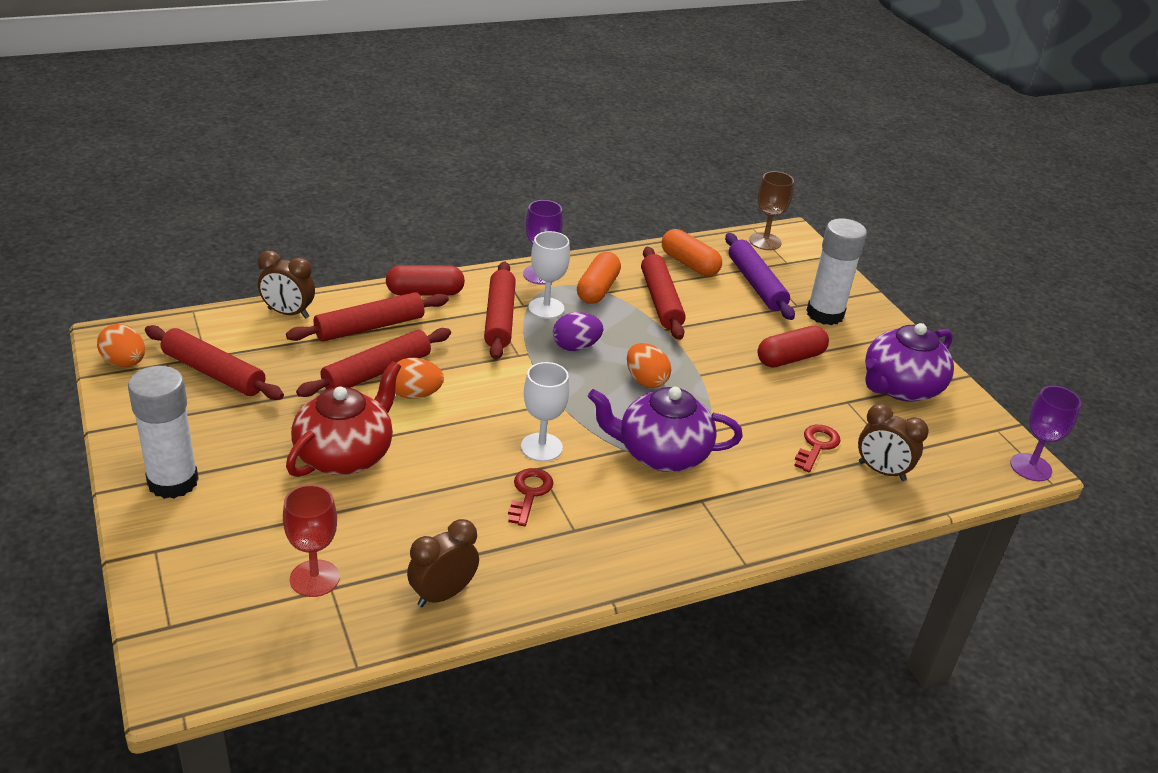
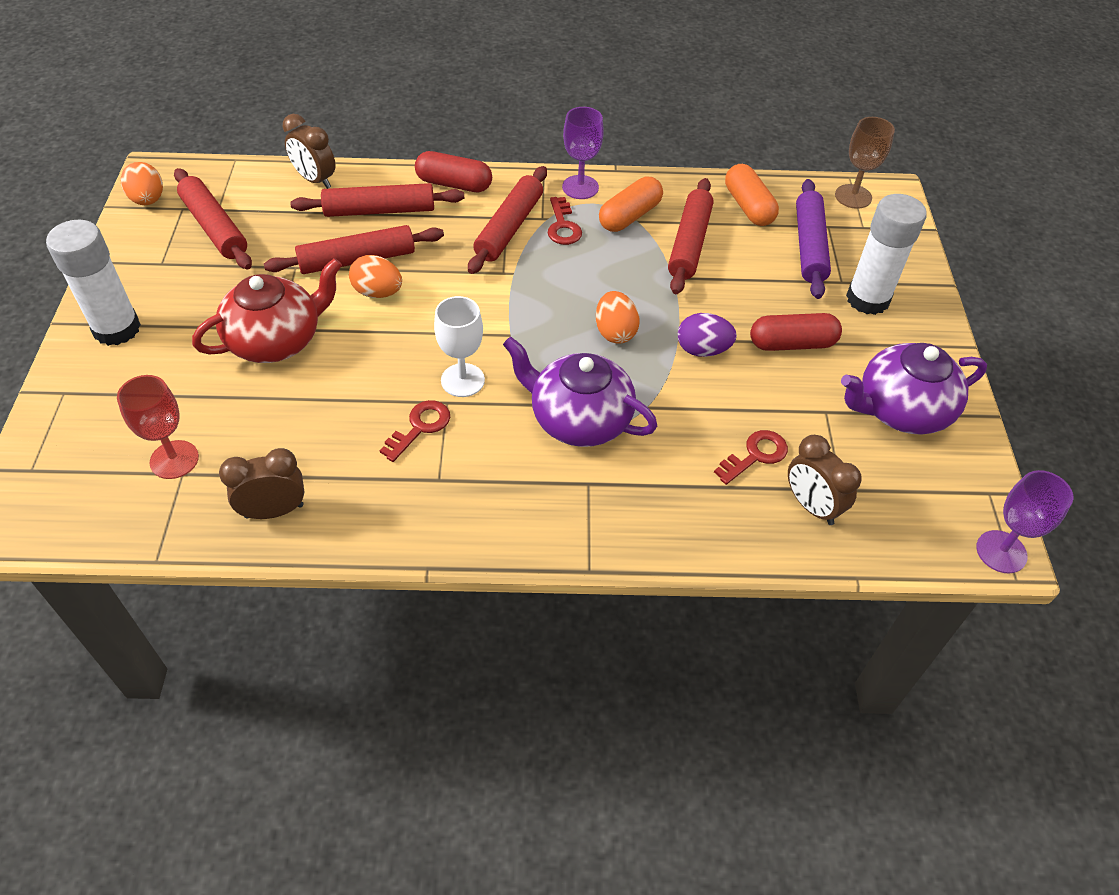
camera: 25 degrees right, 15 degrees up
(546, 308) = (563, 226): white goblet -> red key
(576, 347) = (566, 277): purple egg -> purple egg (702, 350)

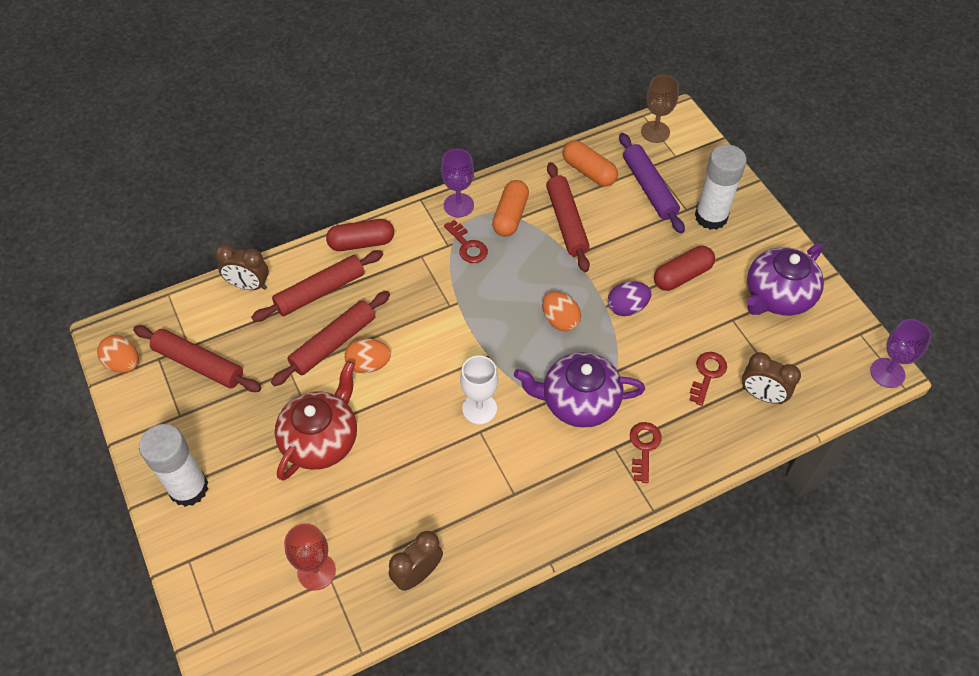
camera: 25 degrees left, 5 degrees up
(420, 427) = (474, 460): red key -> red key (644, 447)
(509, 228) = (429, 264): red rolling pin -> none

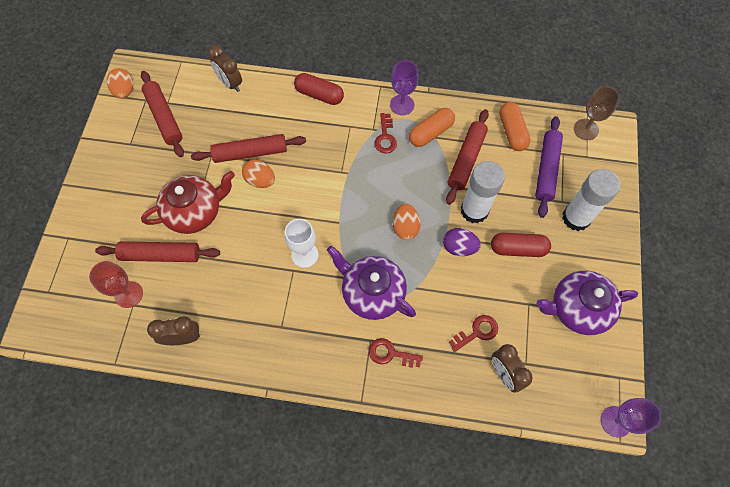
camera: 35 degrees right, 10 degrees up
(188, 488) = (100, 193): white glue stick -> white glue stick (474, 210)
(320, 291) = (269, 113): red rolling pin -> red rolling pin (161, 255)
(644, 447) = (390, 354): red key -> red key turned 120 degrees counterclockwise

